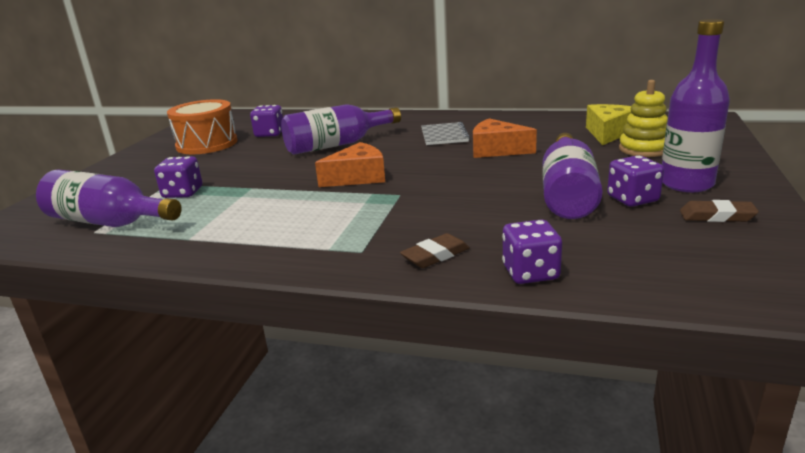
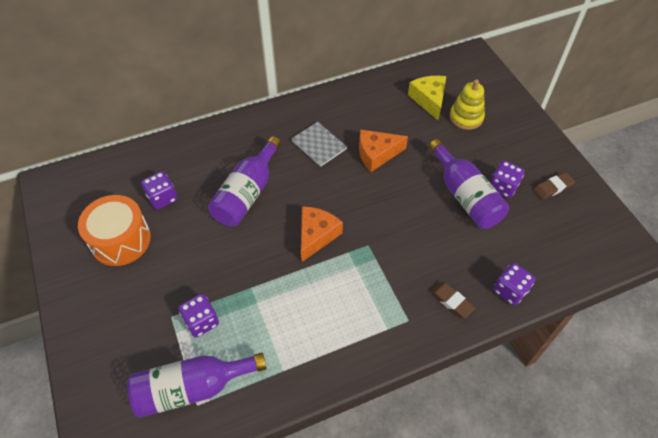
camera: 40 degrees left, 30 degrees up
(435, 255) = (451, 301): brown eraser -> brown eraser turned 60 degrees counterclockwise
(686, 184) = (517, 155): purple bottle -> none

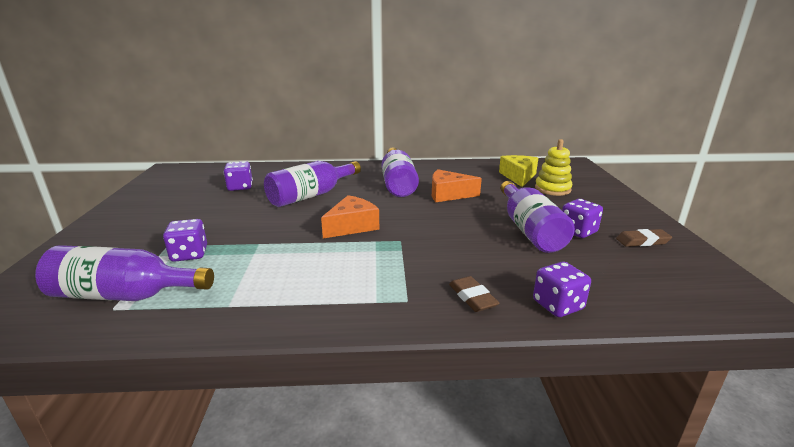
camera: 20 degrees right, 30 degrees down
(121, 240) = (182, 200): orange drum -> none
(319, 145) = (397, 183): grey notebook -> purple bottle

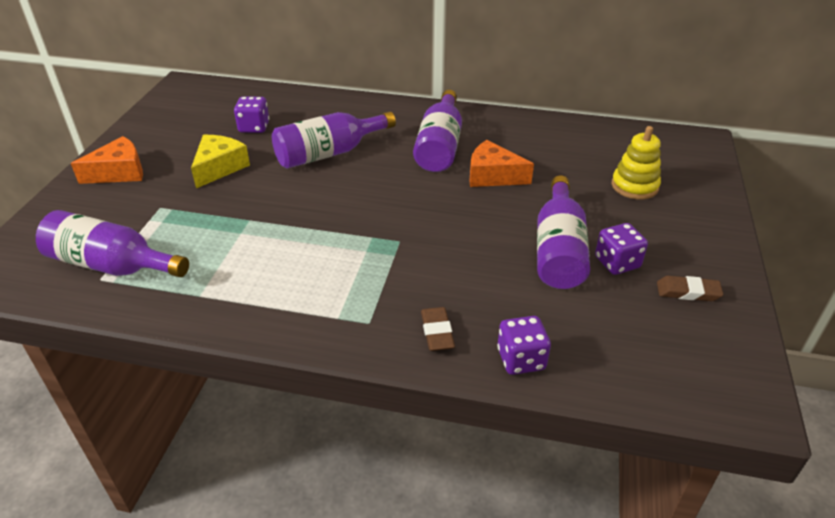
camera: 15 degrees right, 15 degrees up
(189, 254) = (178, 223): purple dice -> none
(352, 226) = (355, 210): orange cheese -> orange cheese (119, 172)
(518, 177) = (603, 156): yellow cheese -> yellow cheese (219, 167)

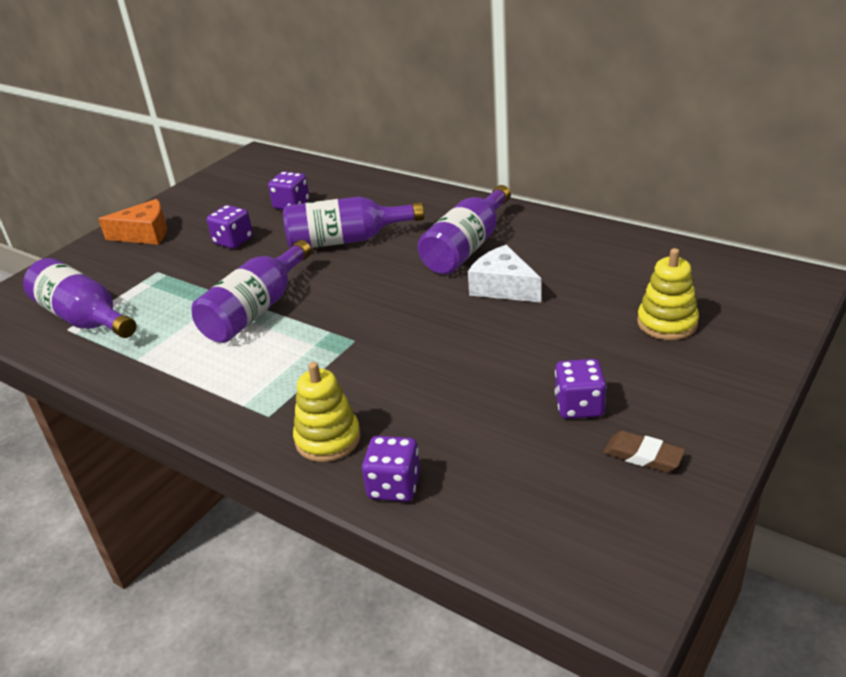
camera: 25 degrees right, 5 degrees down
(219, 167) = (233, 241): yellow cheese -> purple dice
(437, 332) = (328, 439): brown eraser -> yellow stacking toy
(493, 176) = (503, 287): orange cheese -> white cheese
(558, 250) = (520, 380): purple bottle -> purple bottle (256, 310)

